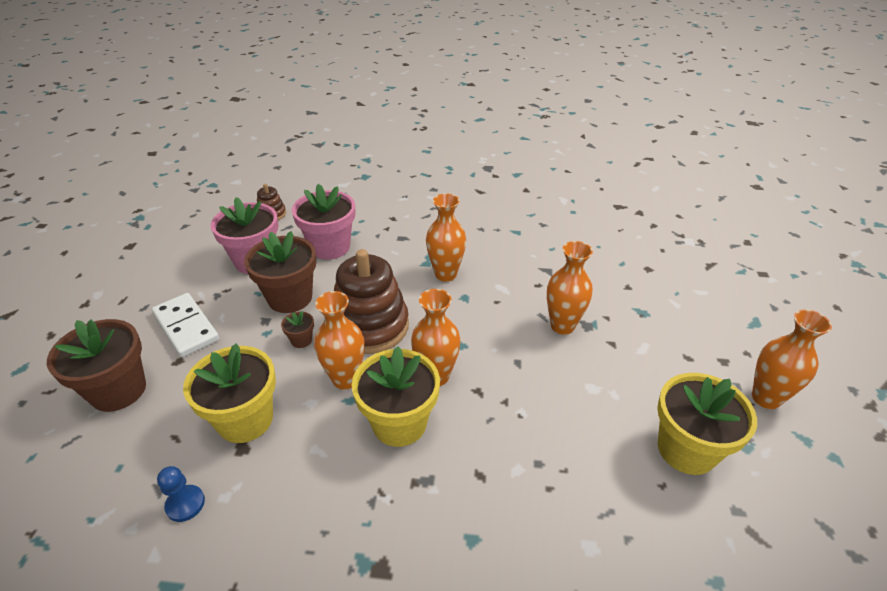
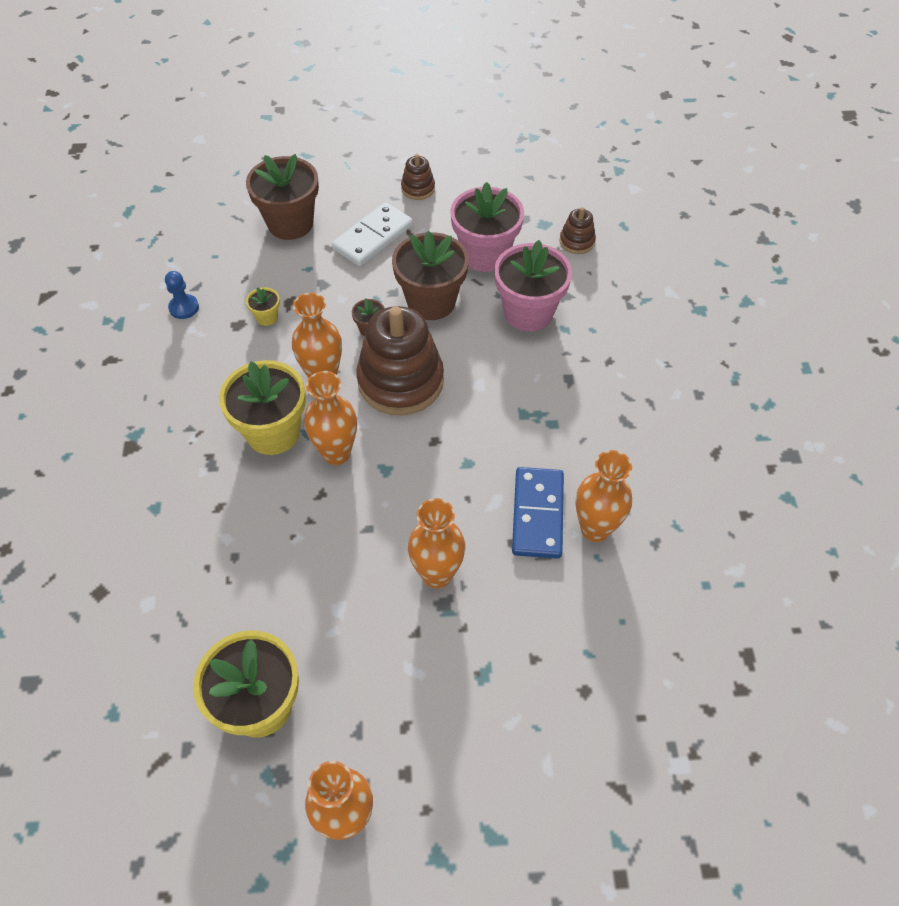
camera: 80 degrees right, 15 degrees up
(144, 290) = (418, 188): none -> brown stacking toy
(245, 420) = (267, 317): yellow flower pot -> yellow flower pot, size x0.44
(445, 274) = (506, 437): orange vase -> orange vase (595, 529)
(515, 269) = (537, 514): none -> blue domino

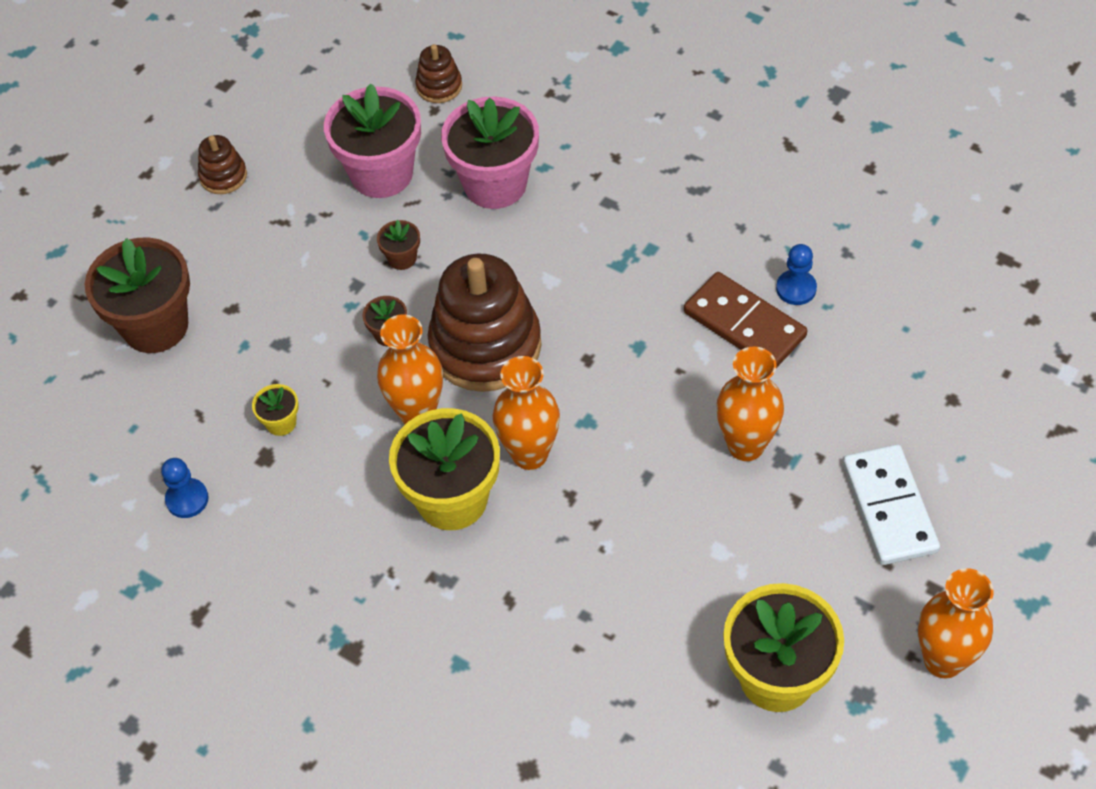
camera: 50 degrees left, 0 degrees up
(373, 237) = (256, 258): white domino -> white domino (888, 507)
(431, 302) = (402, 258): brown flower pot -> brown flower pot, size x0.44
(537, 514) = (744, 324): blue domino -> brown domino
(595, 529) = (796, 288): orange vase -> blue pawn

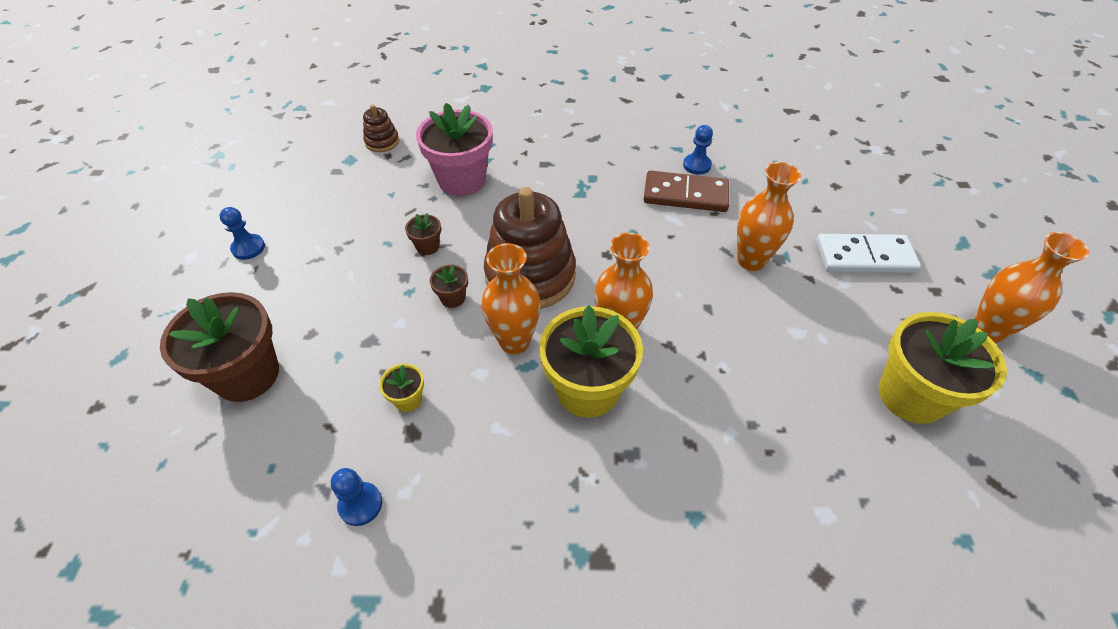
camera: 35 degrees left, 5 degrees down
(223, 176) = (248, 248): brown stacking toy -> blue pawn
(381, 173) = (375, 202): pink flower pot -> none
(888, 507) = (864, 257): white domino -> white domino turned 45 degrees counterclockwise

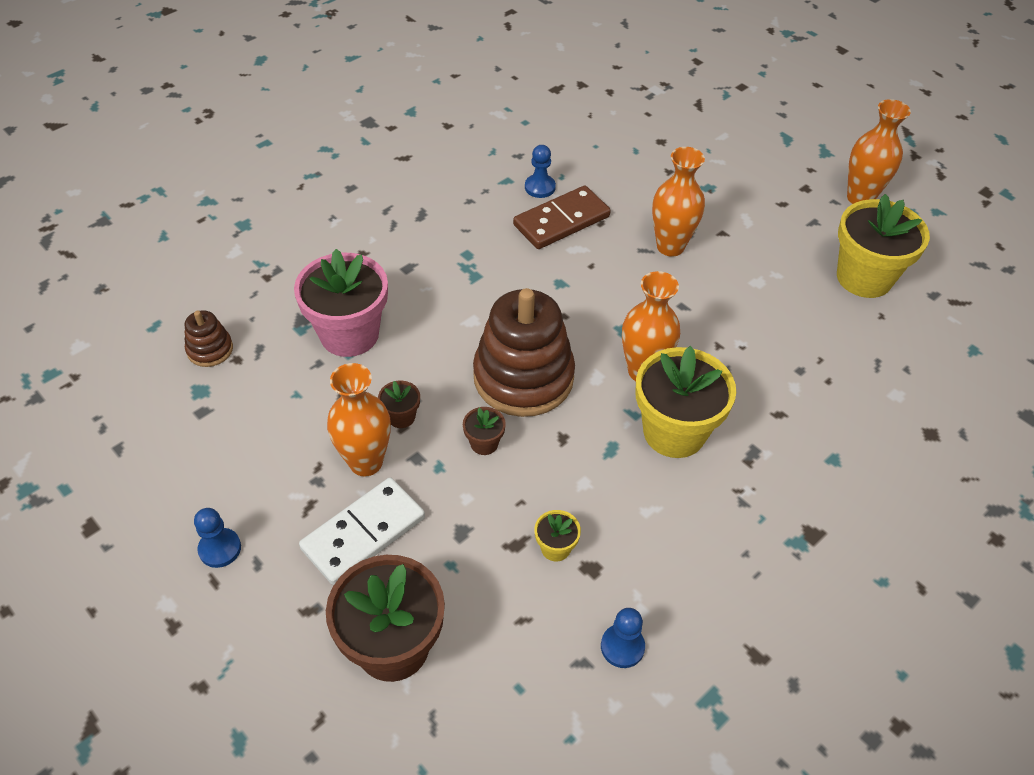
camera: 45 degrees left, 0 degrees up
(514, 341) = (578, 439): orange vase -> orange vase (366, 462)
(864, 257) = (739, 191): white domino -> white domino (363, 533)

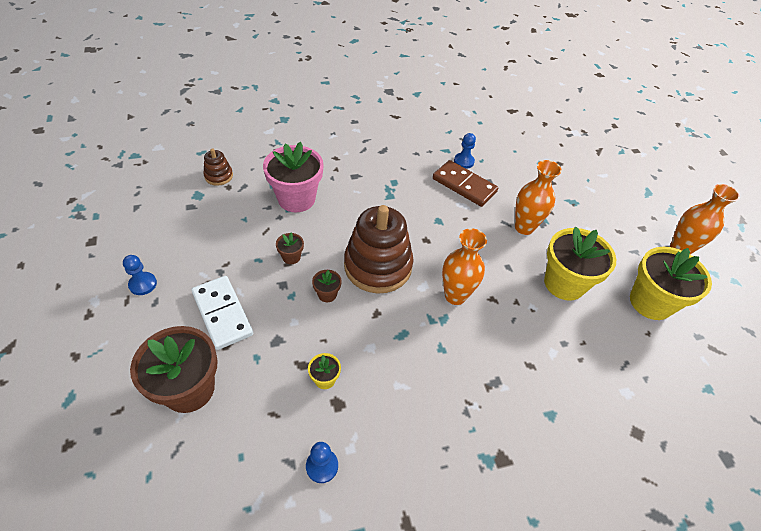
camera: 25 degrees right, 0 degrees up
(363, 533) = (222, 314): white domino -> white domino turned 75 degrees clockwise
(366, 462) = (253, 273): orange vase -> none
(561, 221) = (464, 185): brown domino -> brown domino turned 45 degrees clockwise
(674, 432) = (450, 343): yellow flower pot -> yellow flower pot (564, 283)

